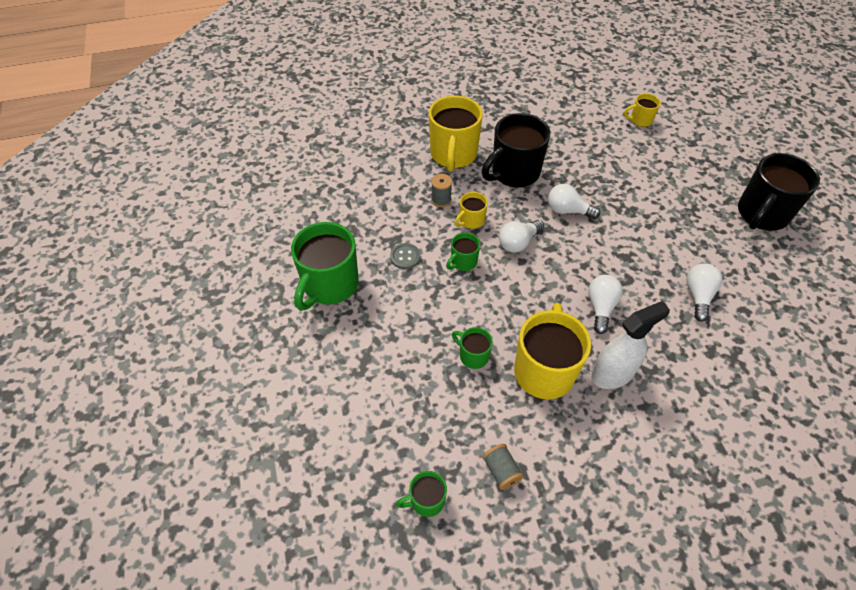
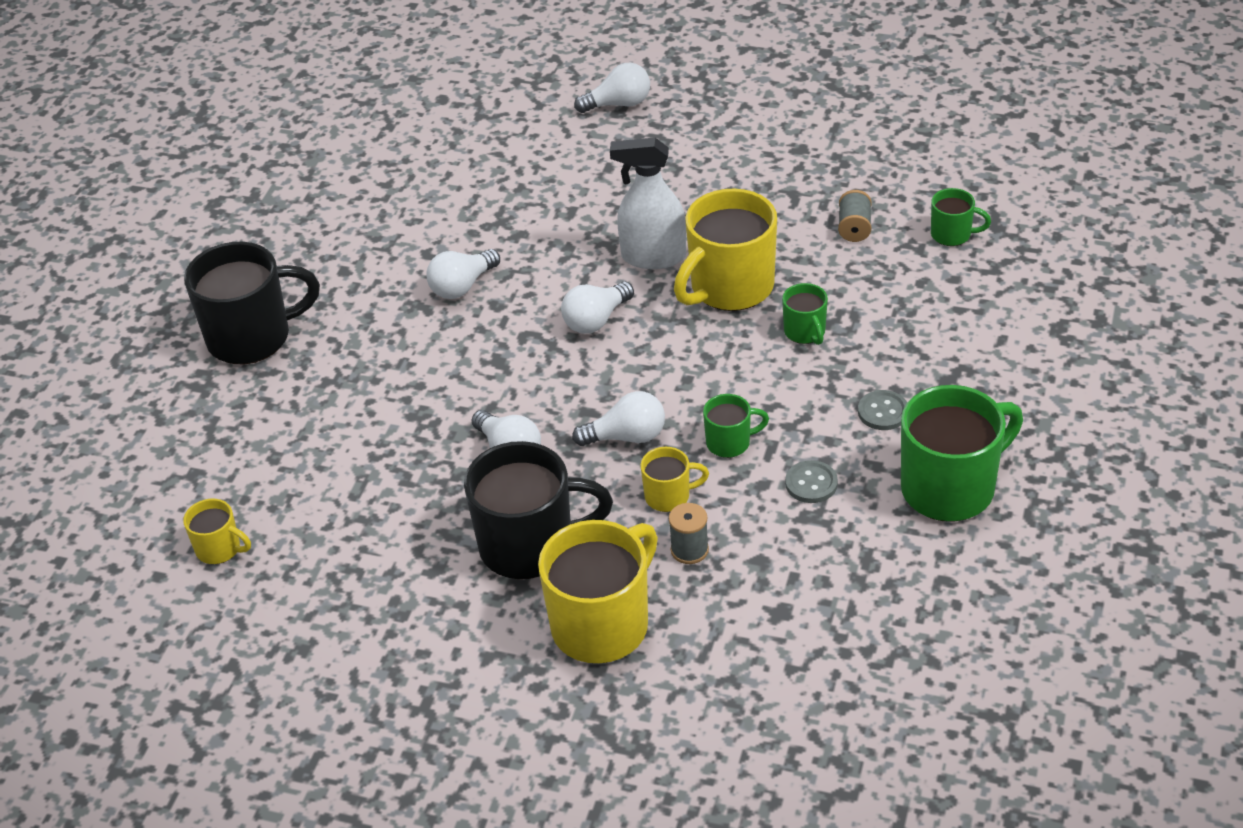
camera: 145 degrees left, 10 degrees down
(392, 318) = (883, 412): none -> grey button
(786, 531) = (618, 104): none -> white light bulb

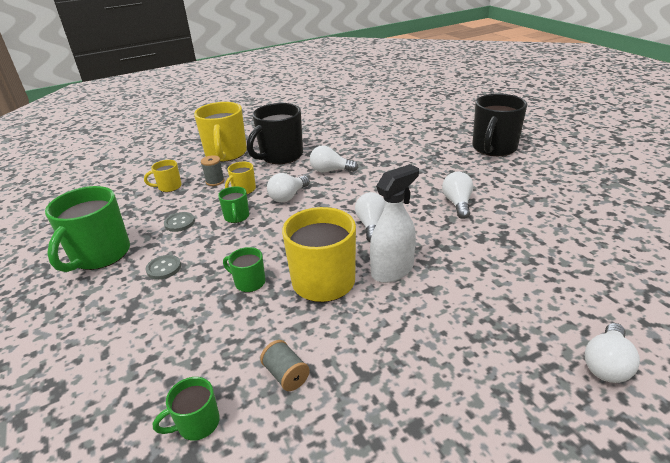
camera: 135 degrees right, 10 degrees down
(219, 549) = (381, 114): yellow mug -> yellow mug (169, 187)
(730, 443) = (236, 217): green mug -> green mug turned 45 degrees counterclockwise

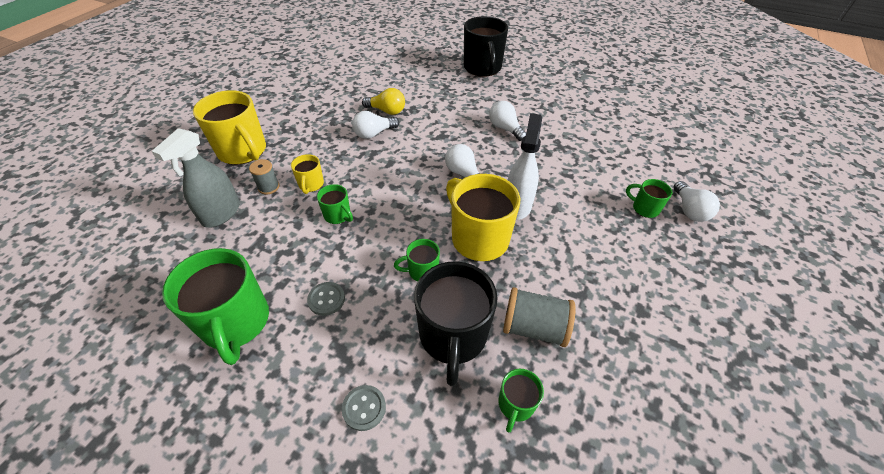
camera: 40 degrees left, 15 degrees up
(169, 187) = (221, 214): yellow mug -> grey spray bottle
(179, 223) = (285, 247): grey button -> grey button (364, 408)
(280, 156) = (307, 134): black mug -> black mug (453, 336)
(286, 375) = (534, 327): grey spool -> grey spool, size x1.67
(288, 196) = (364, 174): white light bulb -> none
(361, 158) = (387, 111): none -> yellow light bulb
(541, 335) = (644, 208): none -> green mug

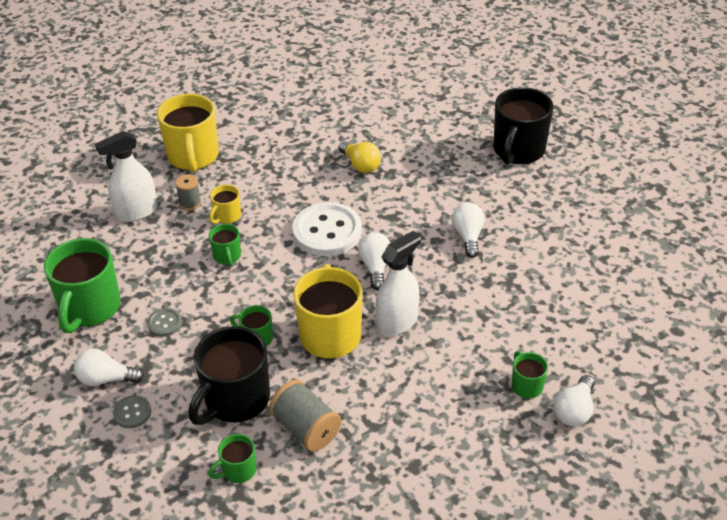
camera: 35 degrees right, 5 degrees down
(221, 214) = (136, 212): grey spray bottle -> white spray bottle
(374, 134) = (325, 186): white light bulb -> white light bulb (106, 379)
(404, 164) = (327, 231): none -> white button

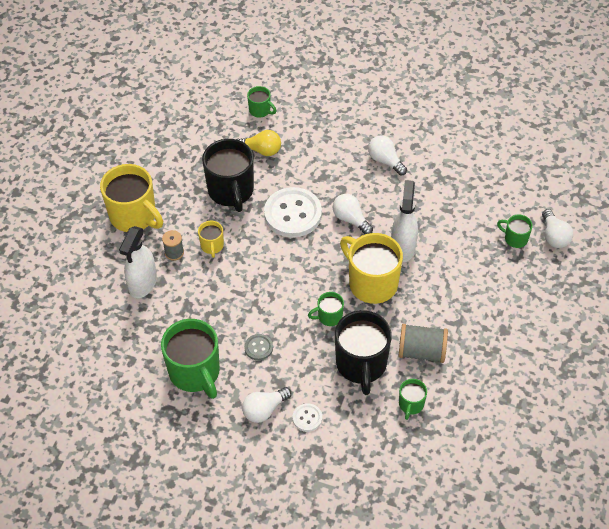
camera: 40 degrees left, 10 degrees up
(132, 413) = (307, 418): grey button -> white button
(227, 256) = (246, 274): green mug -> green mug (260, 110)
(518, 151) = (354, 77): black mug -> black mug (231, 191)

